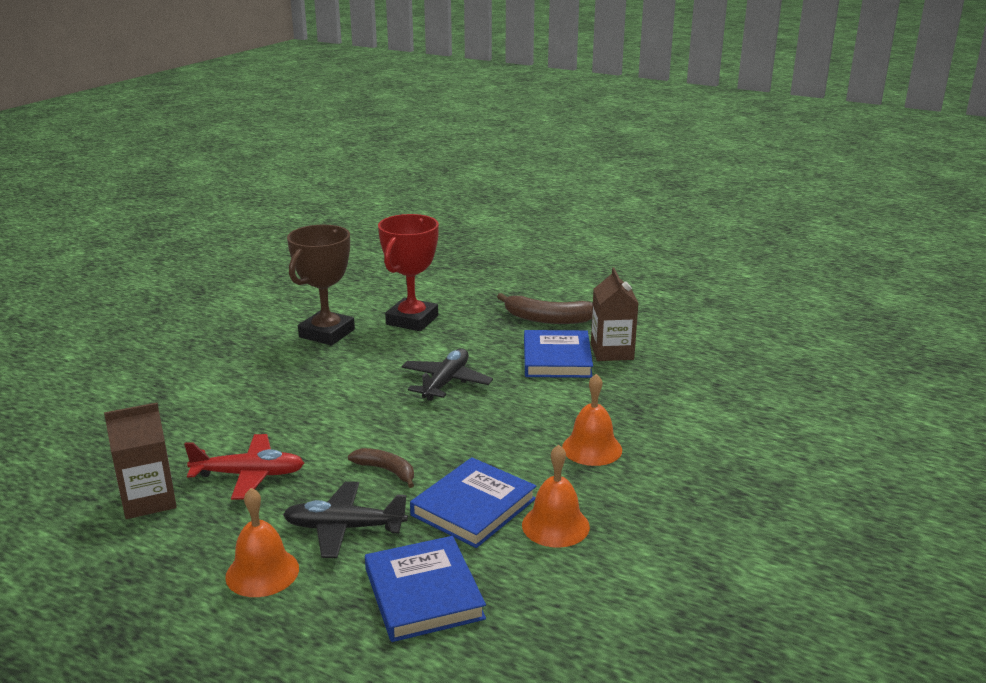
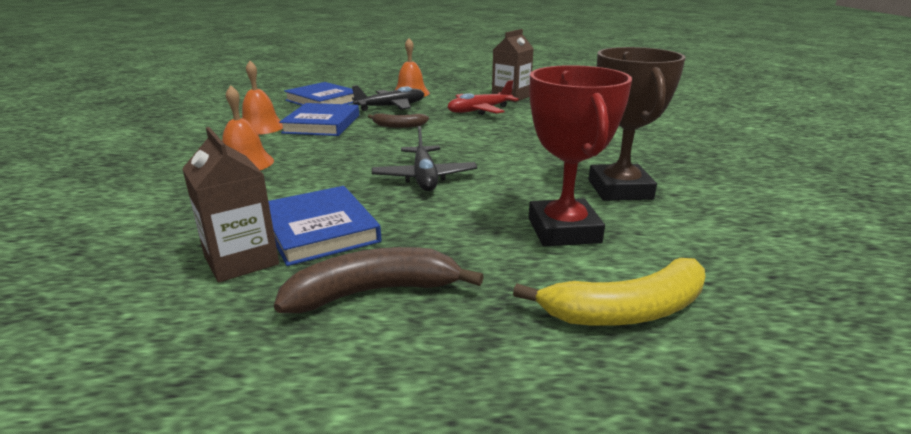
camera: 150 degrees right, 0 degrees up
(444, 286) = (626, 310): none -> yellow banana

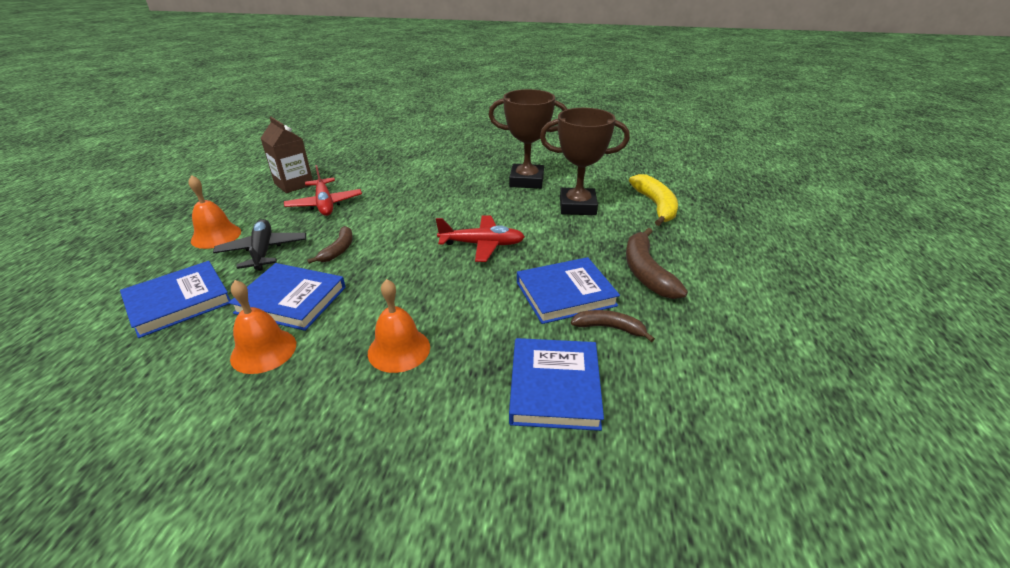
camera: 80 degrees left, 10 degrees up
(157, 230) = (554, 387): none -> blue book
(241, 260) = (609, 328): brown carton -> brown banana
(424, 178) = (482, 244): black plane -> red plane
(563, 230) = (577, 206): red trophy -> brown trophy

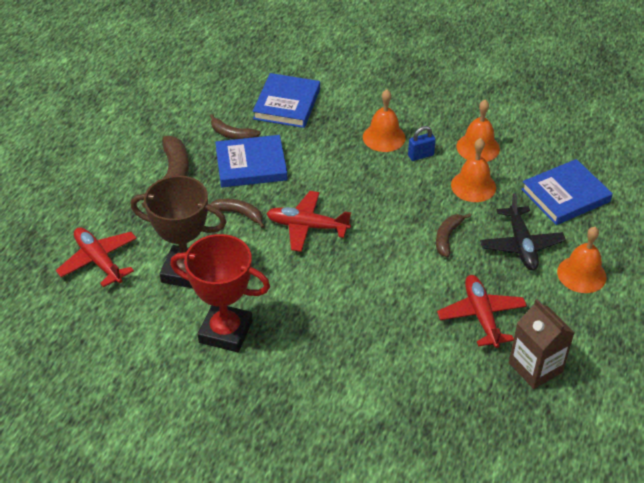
camera: 170 degrees left, 10 degrees up
(291, 300) = (473, 186): blue book -> orange bell
(350, 329) = (420, 155): none -> blue padlock
(526, 181) = (225, 332): brown trophy -> red trophy
(554, 247) = (239, 214): none -> brown banana
(655, 206) = (98, 261): yellow banana -> red plane

